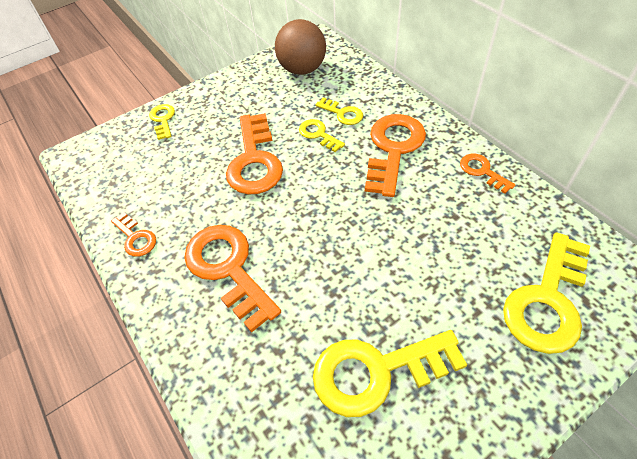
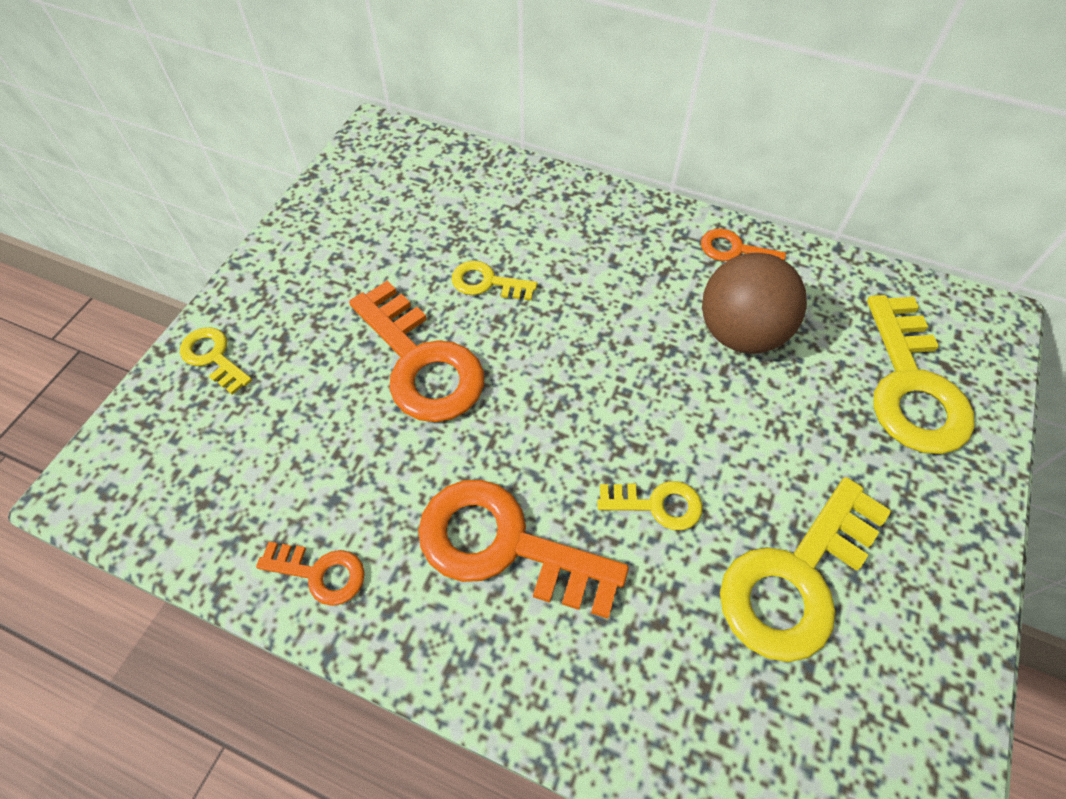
camera: 35 degrees left, 5 degrees up
(302, 69) = (389, 188): brown ball -> brown ball (740, 333)
(342, 113) = (499, 237): yellow key -> yellow key (657, 504)
(393, 149) = (606, 264): orange key -> none

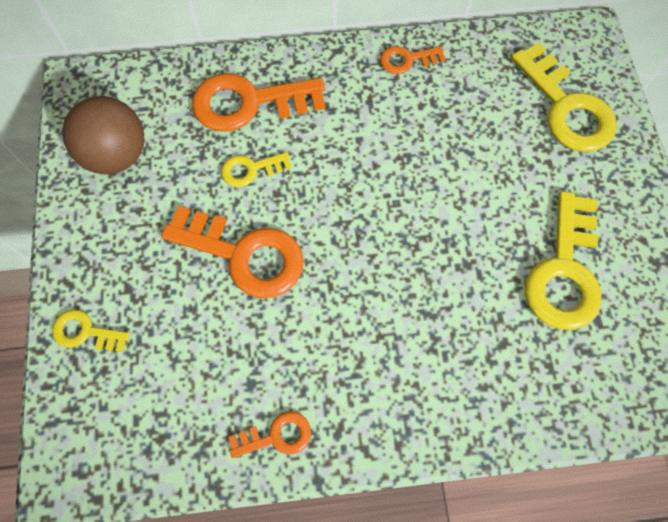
camera: 30 degrees left, 10 degrees up
(505, 545) = (383, 349): orange key -> orange key (249, 103)
(657, 504) = (460, 270): yellow key -> none
(740, 333) = (444, 122): brown ball -> brown ball (117, 155)

